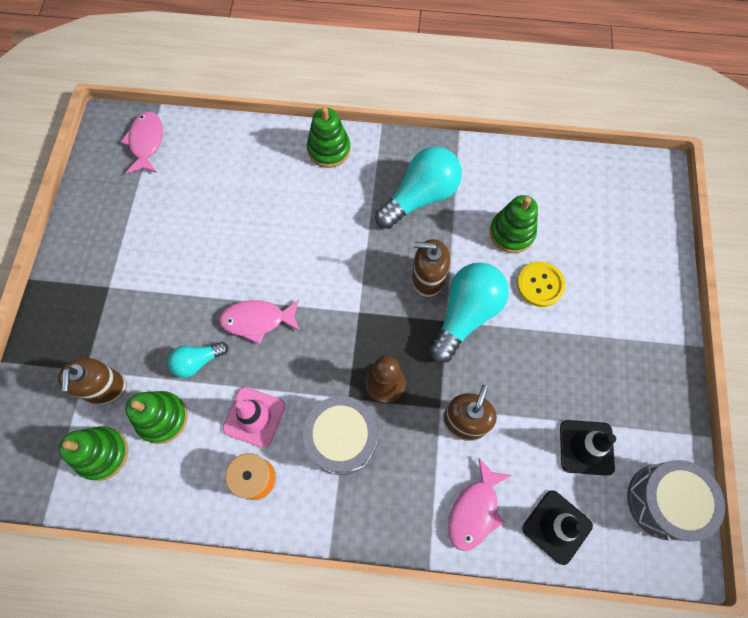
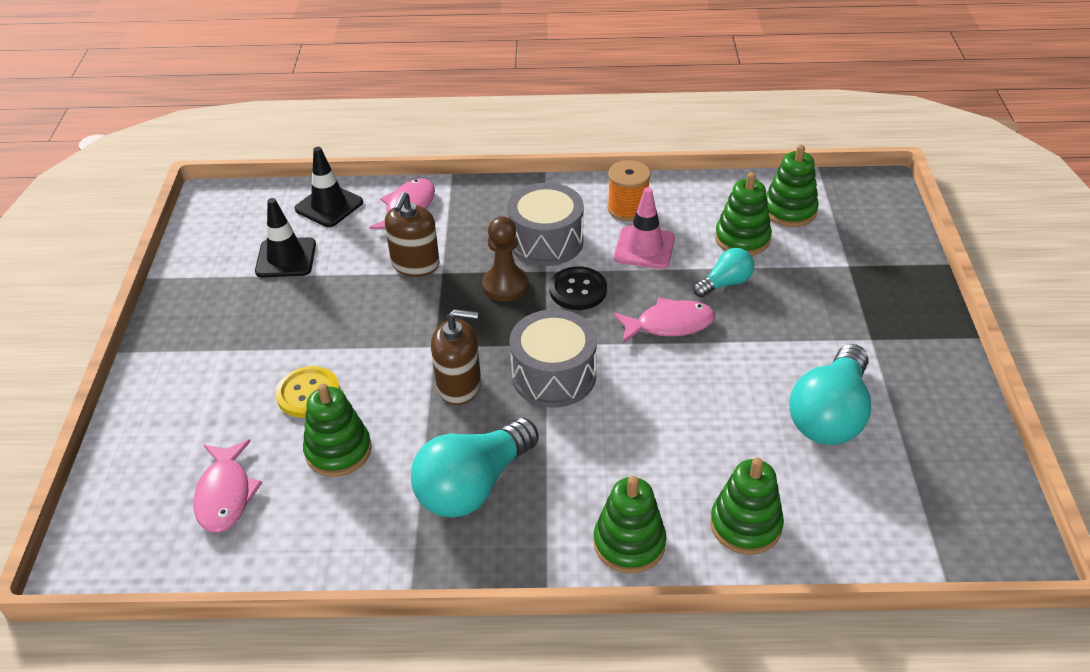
camera: 175 degrees right, 25 degrees down
(105, 388) = (817, 254): brown soap dispenser -> none
(146, 142) = (933, 523): pink fish -> pink fish (225, 495)
(257, 153) = (745, 525): none -> green stacking toy
(323, 369) = (578, 290): none -> black button
(466, 315) = (409, 354): turquoise light bulb -> turquoise light bulb (830, 414)
(663, 501) = (217, 230): grey drum -> grey drum (553, 375)

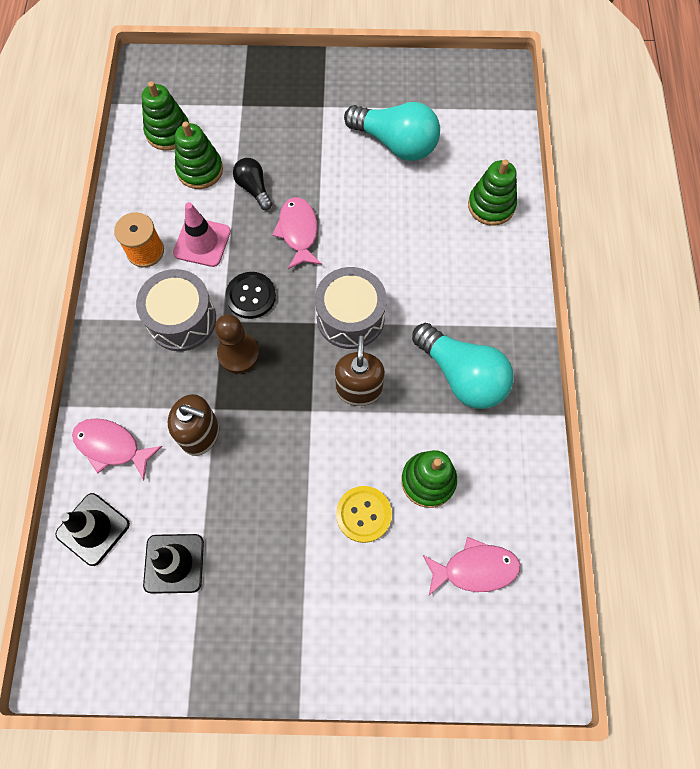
camera: 90 degrees left, 25 degrees up
(629, 543) = (508, 275): green stacking toy -> none
(725, 283) = (254, 188): turquoise light bulb -> black light bulb

